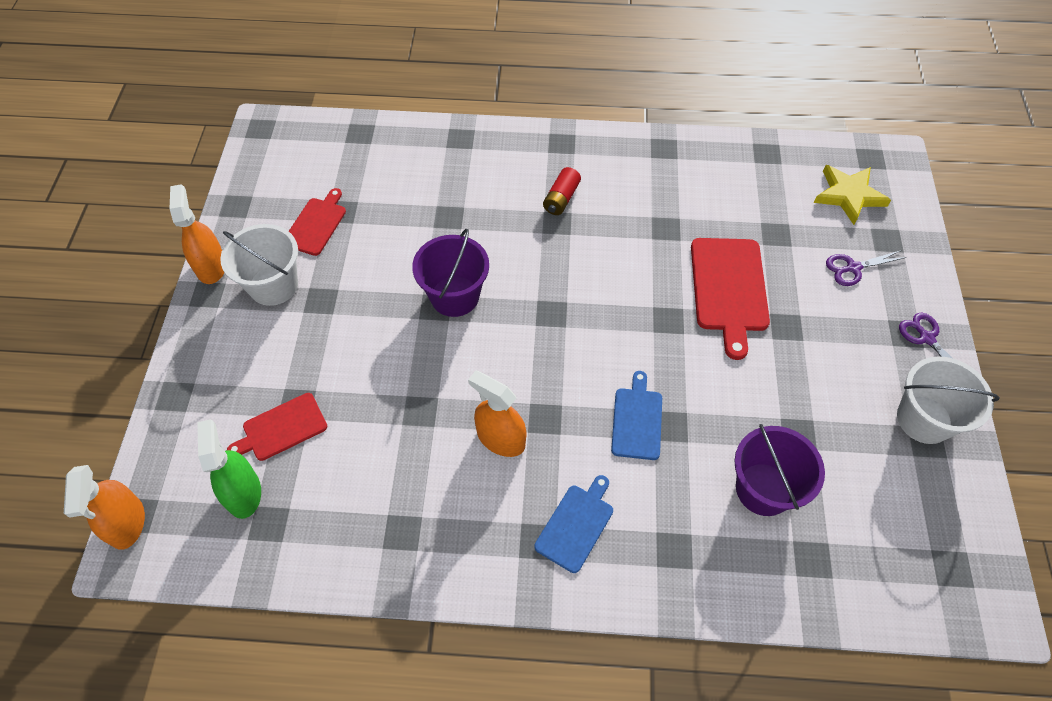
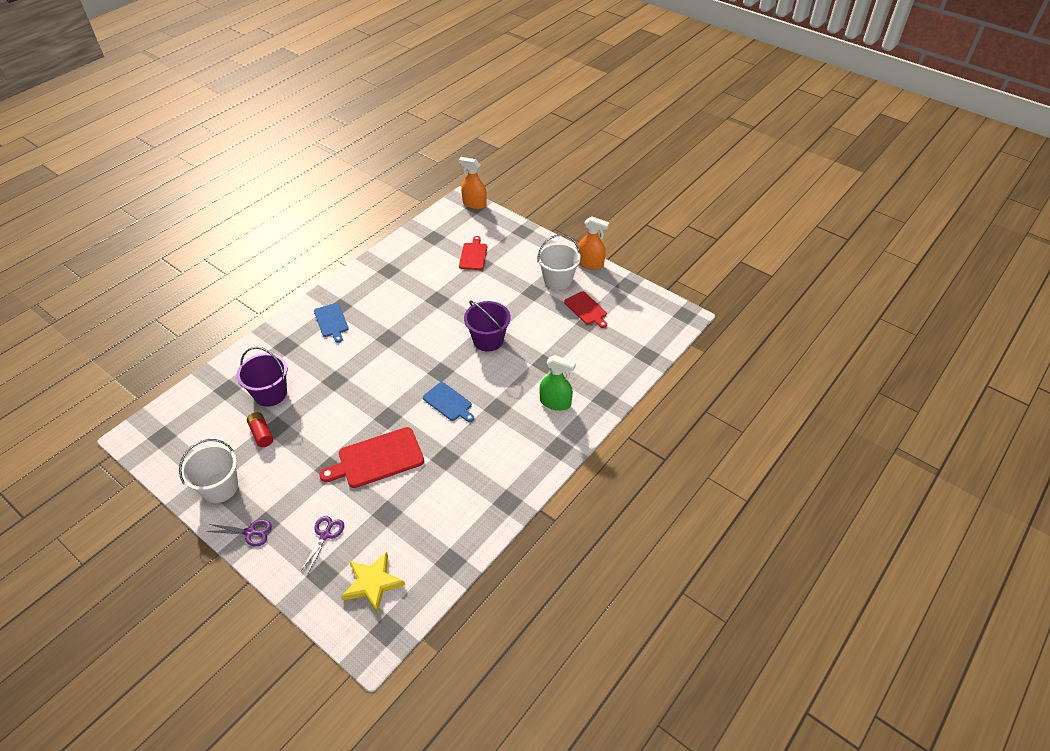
camera: 125 degrees right, 10 degrees down
(243, 493) = (454, 235): green spray bottle -> green spray bottle (555, 402)
(500, 438) = (395, 318): orange spray bottle -> none
(561, 198) = (513, 420): red battery -> red battery (261, 434)
(637, 420) = (351, 369): blue cutting board -> blue cutting board (448, 403)
(728, 289) = (377, 458): red cutting board -> red cutting board turned 60 degrees counterclockwise

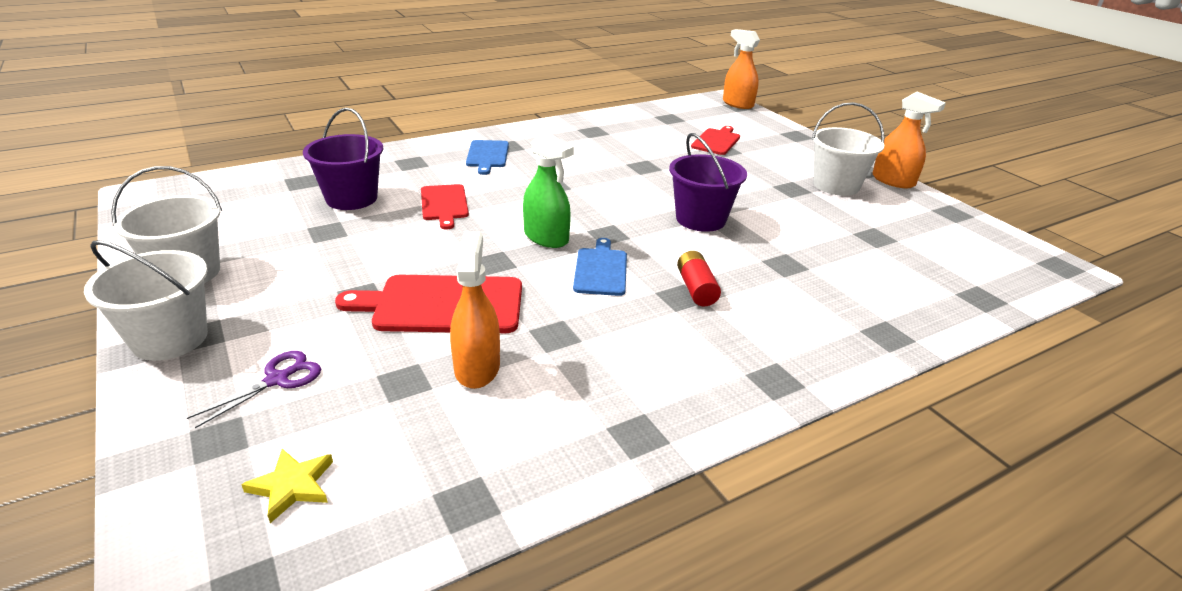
camera: 20 degrees right, 15 degrees down
(250, 532) = (170, 338): purple scissors -> white bucket
(261, 434) = (301, 233): red battery -> red battery (696, 289)
(372, 583) = (292, 486): yellow star -> yellow star, size x0.62
(417, 492) = (477, 367): none -> orange spray bottle
(448, 403) = (601, 270): blue cutting board -> blue cutting board turned 150 degrees counterclockwise
(555, 402) = (789, 316): green spray bottle -> green spray bottle (546, 237)
(586, 309) = (876, 223): red cutting board -> red cutting board (444, 204)

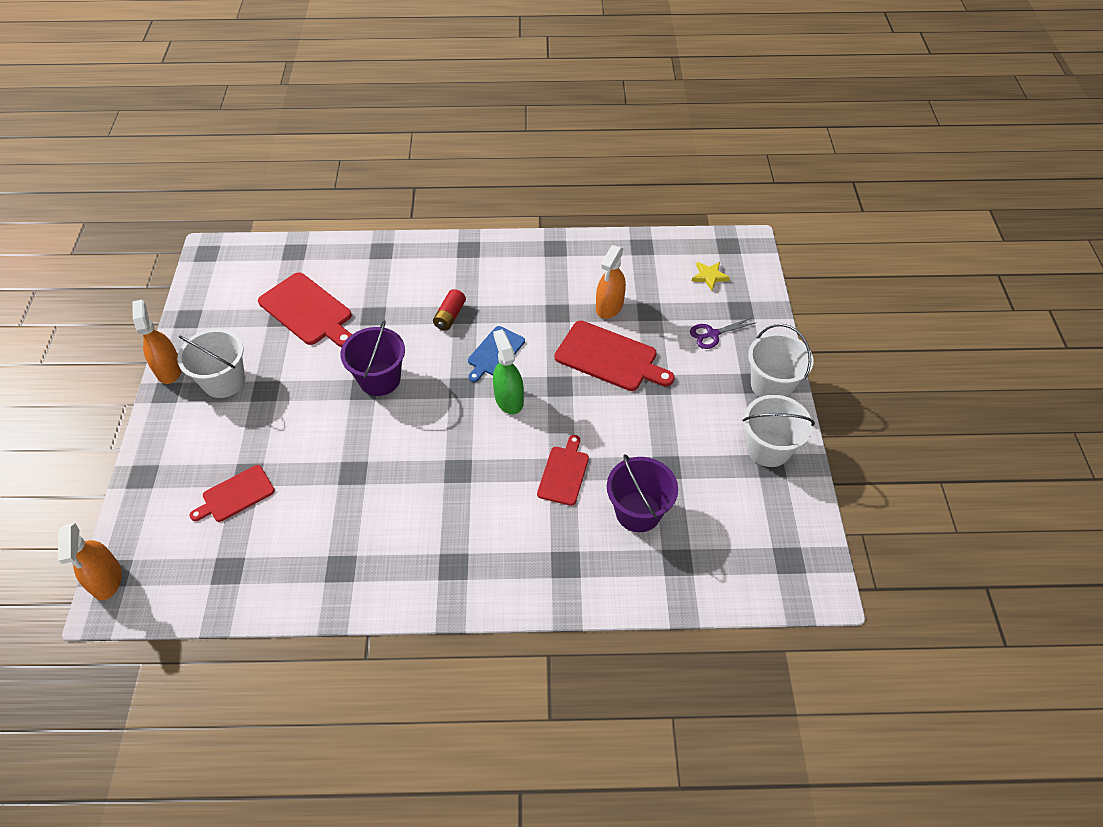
camera: 150 degrees left, 20 degrees up
(487, 155) = (485, 551): blue cutting board -> none
(858, 248) = (307, 311): none -> red cutting board

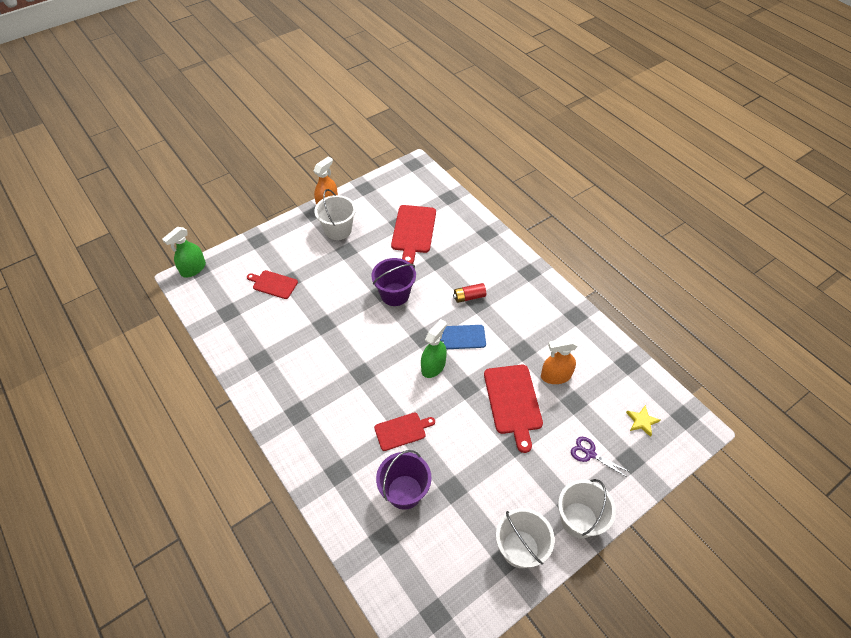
camera: 55 degrees right, 0 degrees up
(106, 579) = (193, 269): orange spray bottle -> green spray bottle

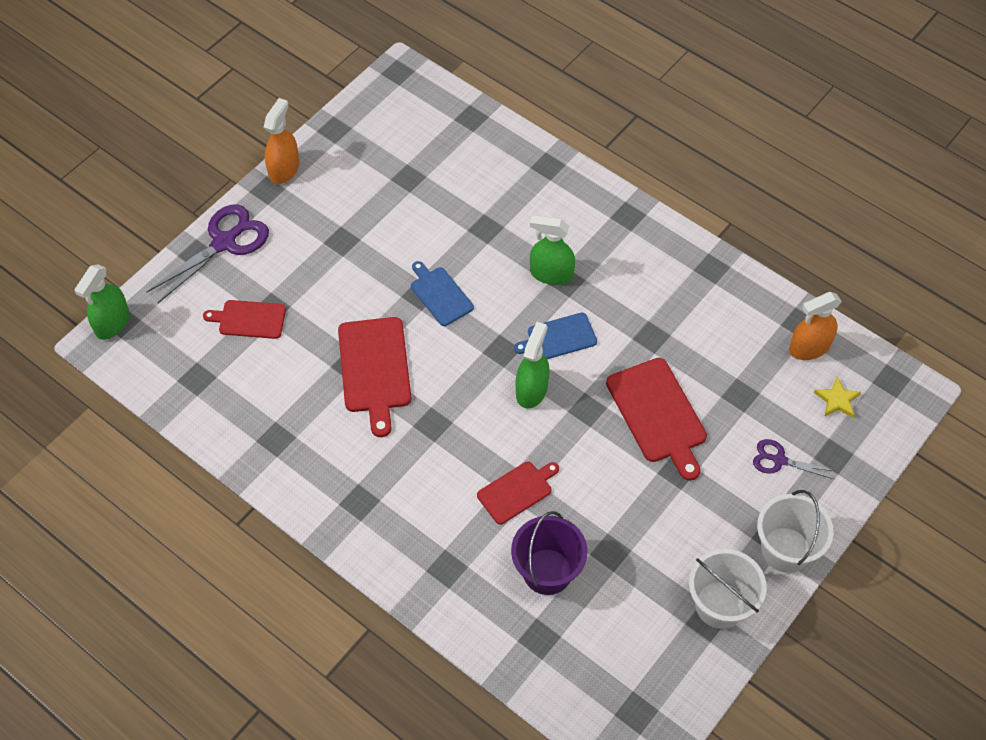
camera: 15 degrees left, 5 degrees up
(277, 237) = (224, 242): none -> purple scissors
(338, 230) = (317, 210): white bucket -> none
(395, 294) = (440, 294): purple bucket -> blue cutting board
(413, 231) = (434, 187): red cutting board -> red cutting board (374, 369)
(469, 297) = (551, 274): red battery -> green spray bottle
(555, 376) = (706, 364): orange spray bottle -> orange spray bottle (809, 347)

